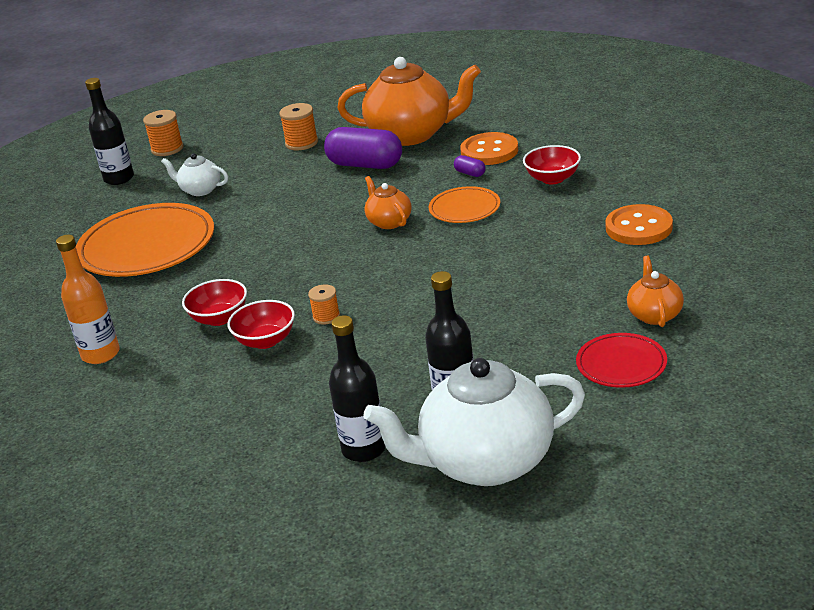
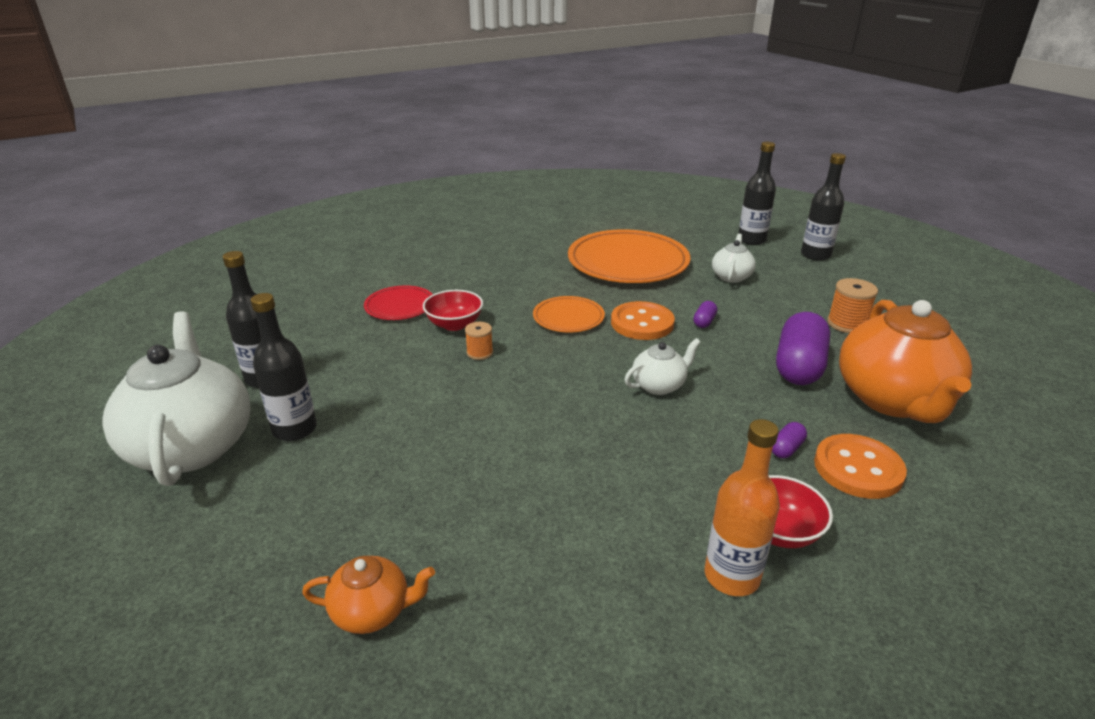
camera: 85 degrees right, 0 degrees up
(100, 354) = (469, 260): orange bottle -> orange bottle (731, 576)
(167, 149) = (815, 255): orange spool -> black bottle
(219, 318) = (499, 301): red bowl -> none
(286, 203) = (704, 322): none -> purple capsule
(389, 222) = (659, 385): orange teapot -> white teapot
(464, 208) = (688, 442): orange plate -> orange plate (568, 317)
(621, 364) = (282, 562): red plate -> red plate (400, 306)
(638, 227) = (618, 623): orange button -> orange button (642, 323)

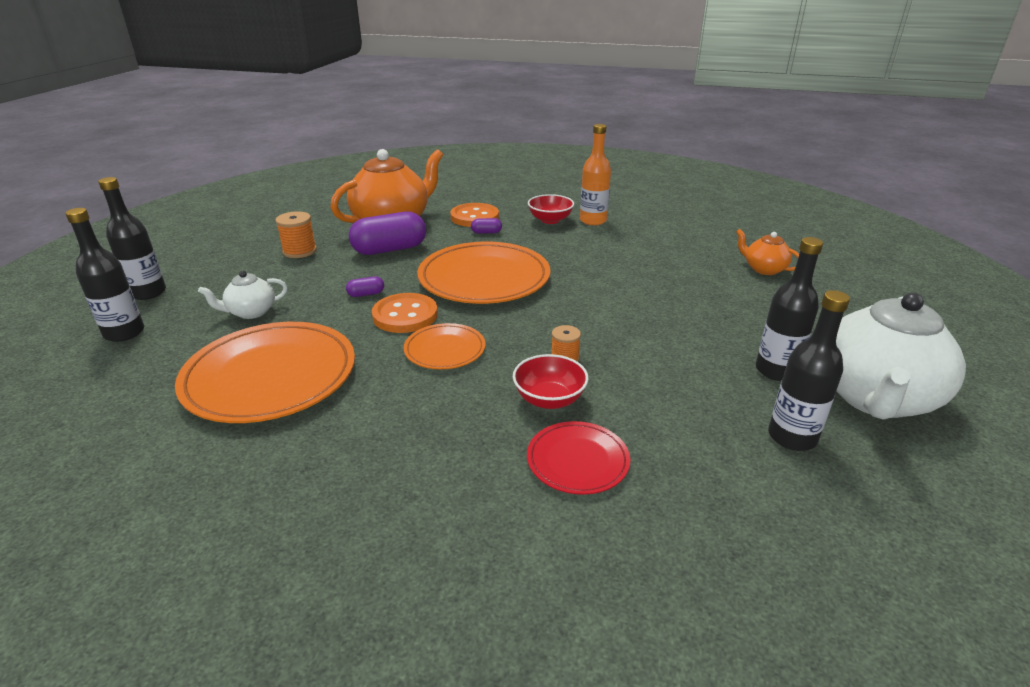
camera: 135 degrees left, 0 degrees up
(659, 385) = (484, 278): white teapot -> orange plate

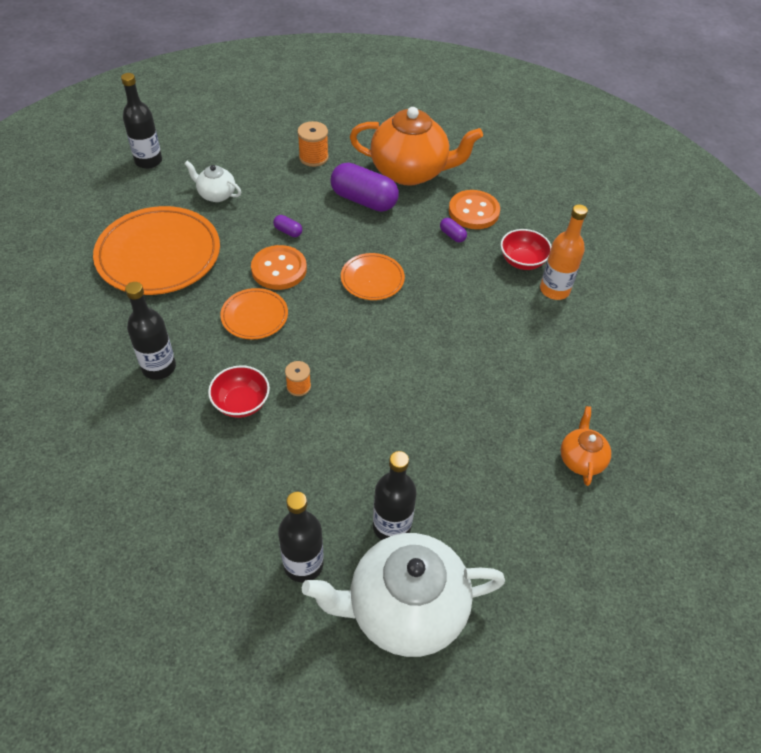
camera: 50 degrees right, 20 degrees up
(148, 293) = (196, 134): black bottle -> black bottle (159, 367)
(484, 278) = (372, 279): orange plate -> orange plate, size x0.51
(577, 460) = (187, 450): red plate -> none

